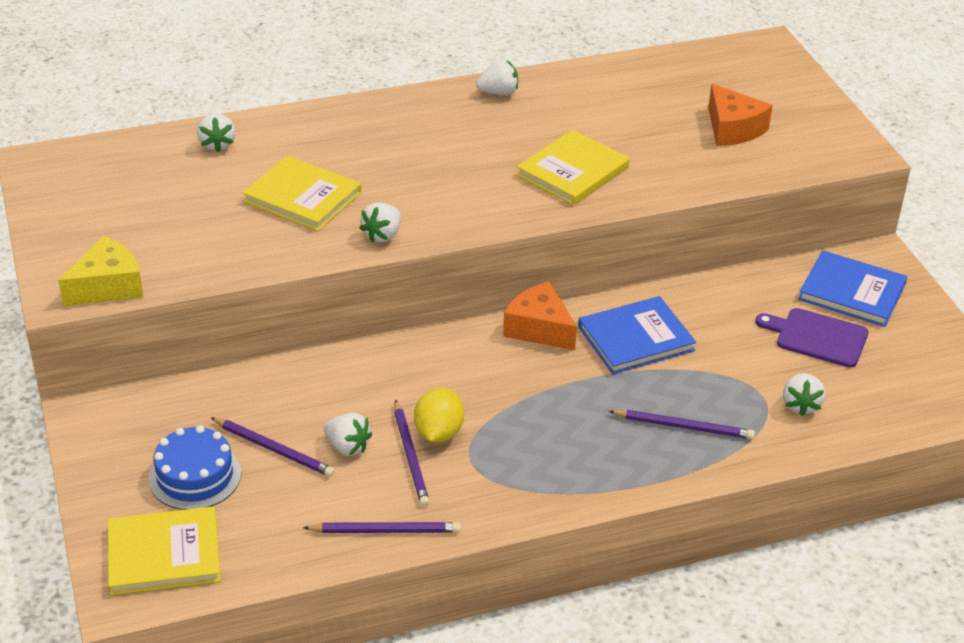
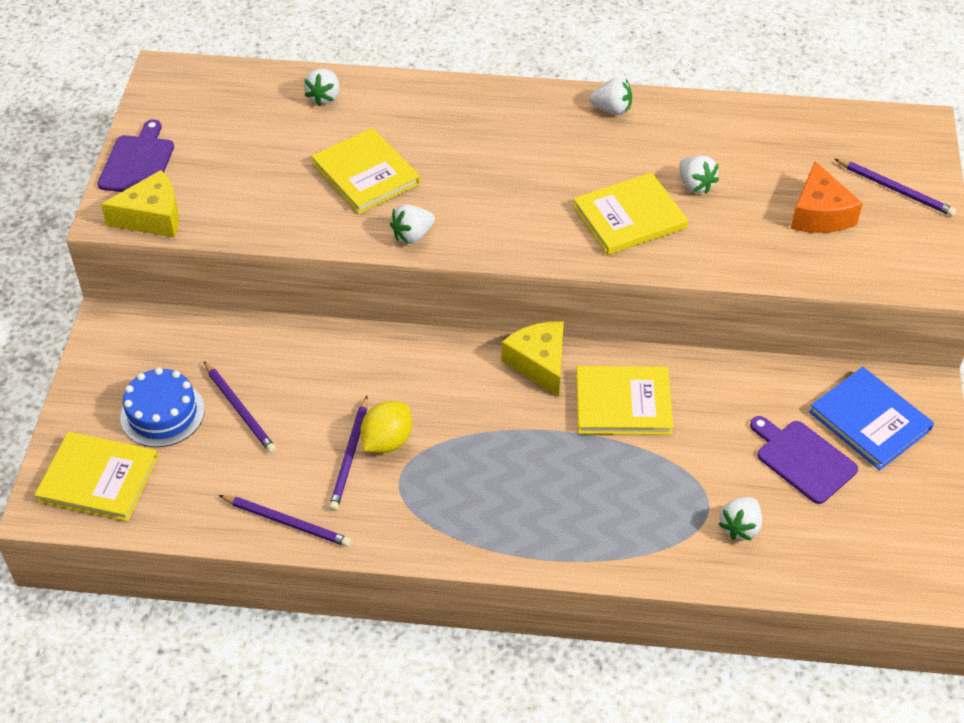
camera: 25 degrees right, 10 degrees up
(60, 244) = (138, 162): none -> purple cutting board
(347, 447) = (302, 428): white strawberry -> white strawberry (695, 185)
(539, 328) = (539, 363): orange cheese -> yellow cheese
(636, 338) = (623, 403): blue book -> yellow book
(684, 427) = (612, 511): purple pencil -> purple pencil (895, 190)

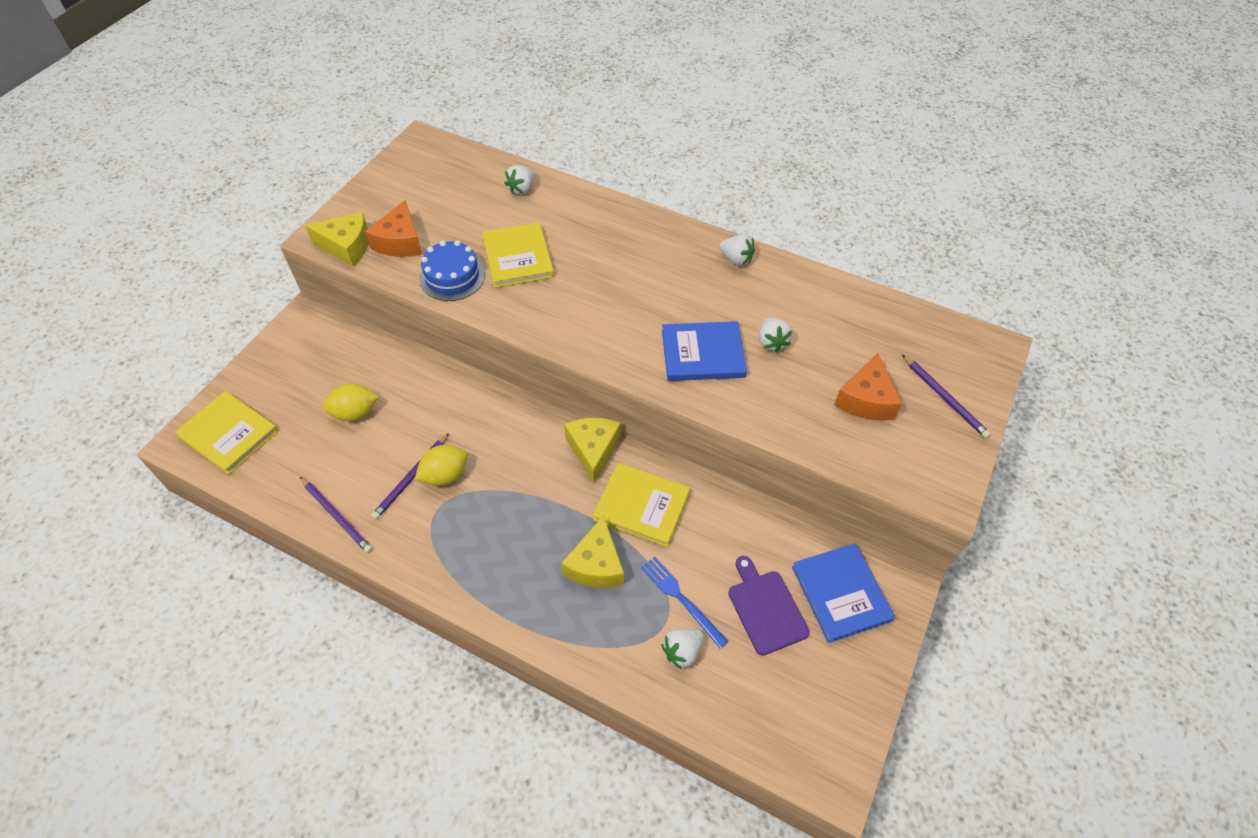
camera: 20 degrees right, 5 degrees up
(138, 162) = (362, 202): purple cutting board -> none
(162, 413) = (300, 397): blue cake -> blue cake (452, 276)
(214, 194) = (400, 242): none -> orange cheese
(240, 409) = (355, 413): purple pencil -> yellow lemon
(412, 235) = (524, 317): white strawberry -> none
(606, 476) = (596, 564): none -> yellow cheese
(629, 217) = (703, 354): yellow book -> blue book
(713, 479) = (681, 599): none -> blue fork

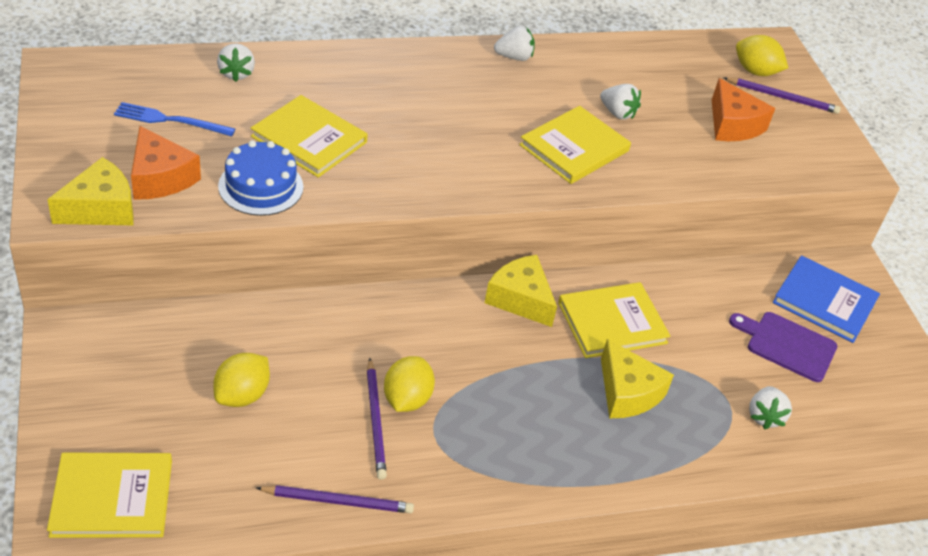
camera: 45 degrees left, 10 degrees down
(681, 599) = (721, 377): blue fork -> blue fork (170, 120)
(703, 354) = (574, 148): blue book -> yellow book
(944, 363) = (755, 71): none -> yellow lemon

